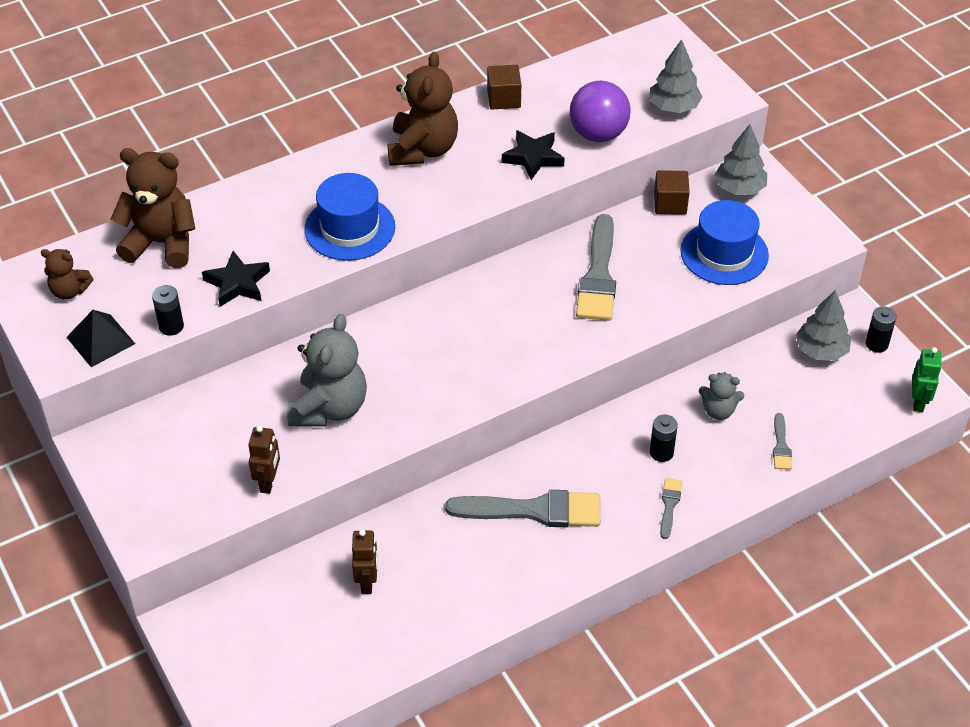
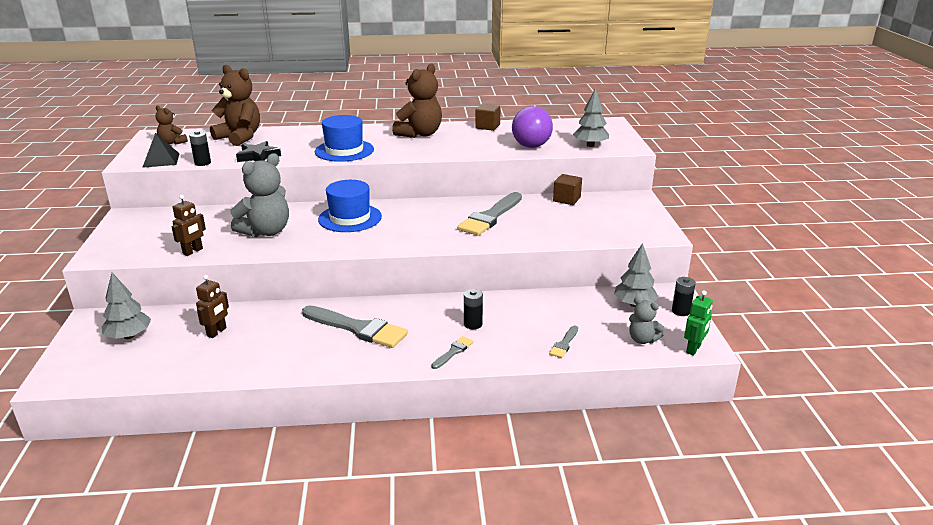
camera: 25 degrees right, 20 degrees down
(533, 157) = (481, 147): black star -> none
(718, 411) = (532, 314): grey teddy bear -> grey teddy bear (642, 339)
(724, 253) = (584, 225): blue hat -> blue hat (350, 218)
(739, 188) = (620, 202): grey tree -> grey tree (129, 336)

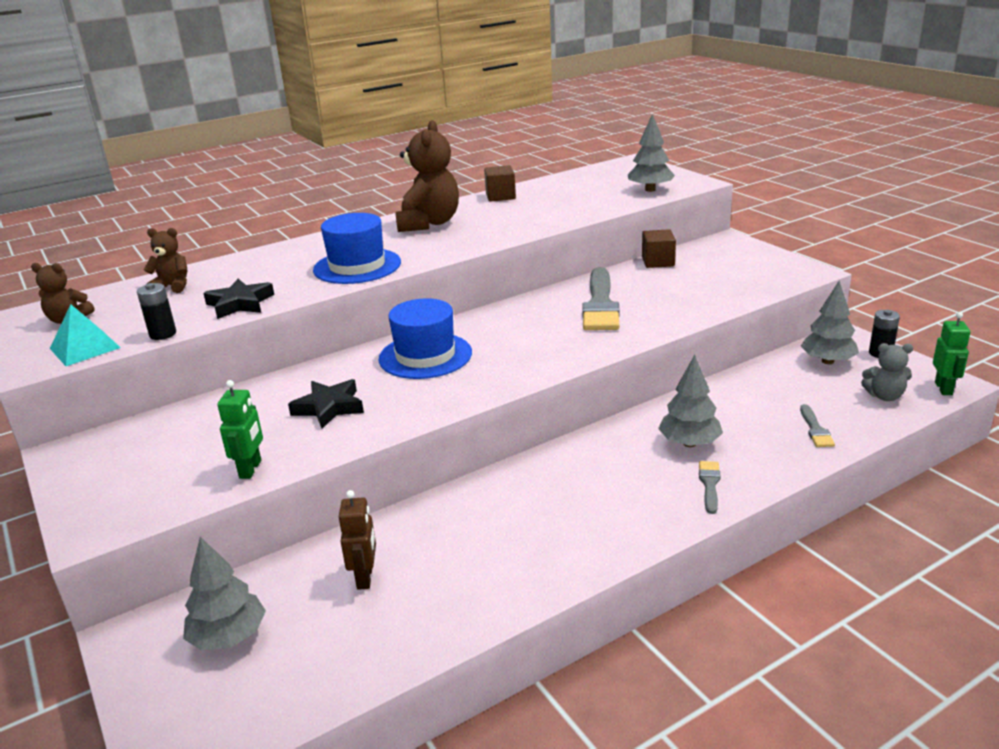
camera: 25 degrees left, 0 degrees up
(161, 160) = (85, 348): black pyramid -> turquoise pyramid
(193, 251) = (251, 469): brown robot -> green robot
(240, 137) = (173, 286): brown teddy bear -> brown teddy bear, size x0.54
(266, 231) = (329, 408): grey teddy bear -> black star
(358, 328) = (558, 499): grey brush -> none
(473, 324) = (689, 443): black battery -> grey tree
(531, 146) = (586, 206): purple ball -> none

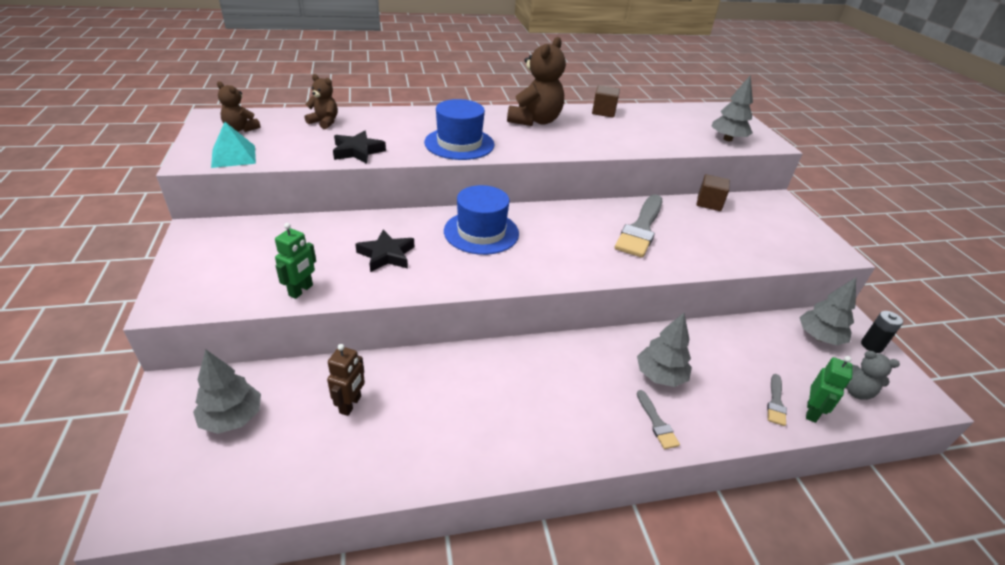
camera: 15 degrees right, 10 degrees up
(163, 334) = (290, 161): black battery -> none
(709, 484) = (657, 423): grey brush -> grey brush turned 135 degrees clockwise
(943, 388) = (916, 403): green robot -> green robot (812, 412)

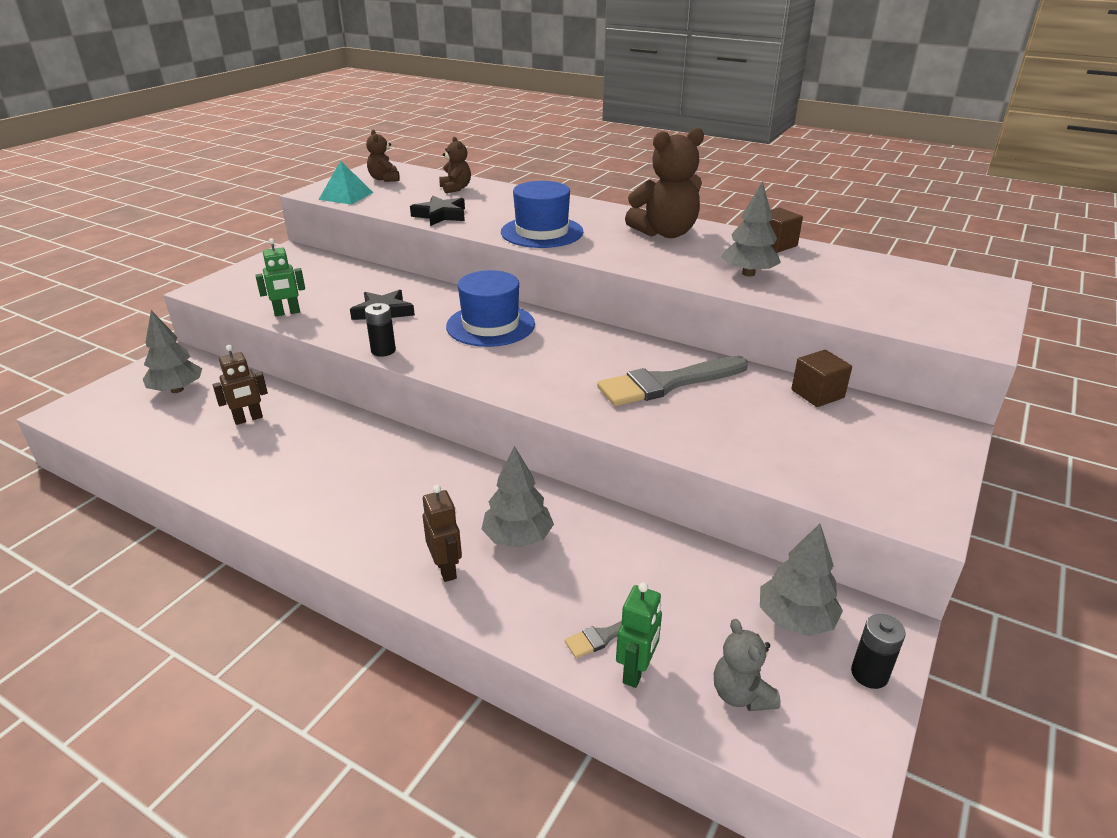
camera: 45 degrees right, 5 degrees down
(441, 287) = (383, 350): none -> black battery
(657, 423) = (446, 569): grey brush -> brown robot
(727, 139) = (907, 315): grey tree -> grey tree (748, 273)
(812, 412) = (636, 671): green robot -> green robot turned 45 degrees counterclockwise

